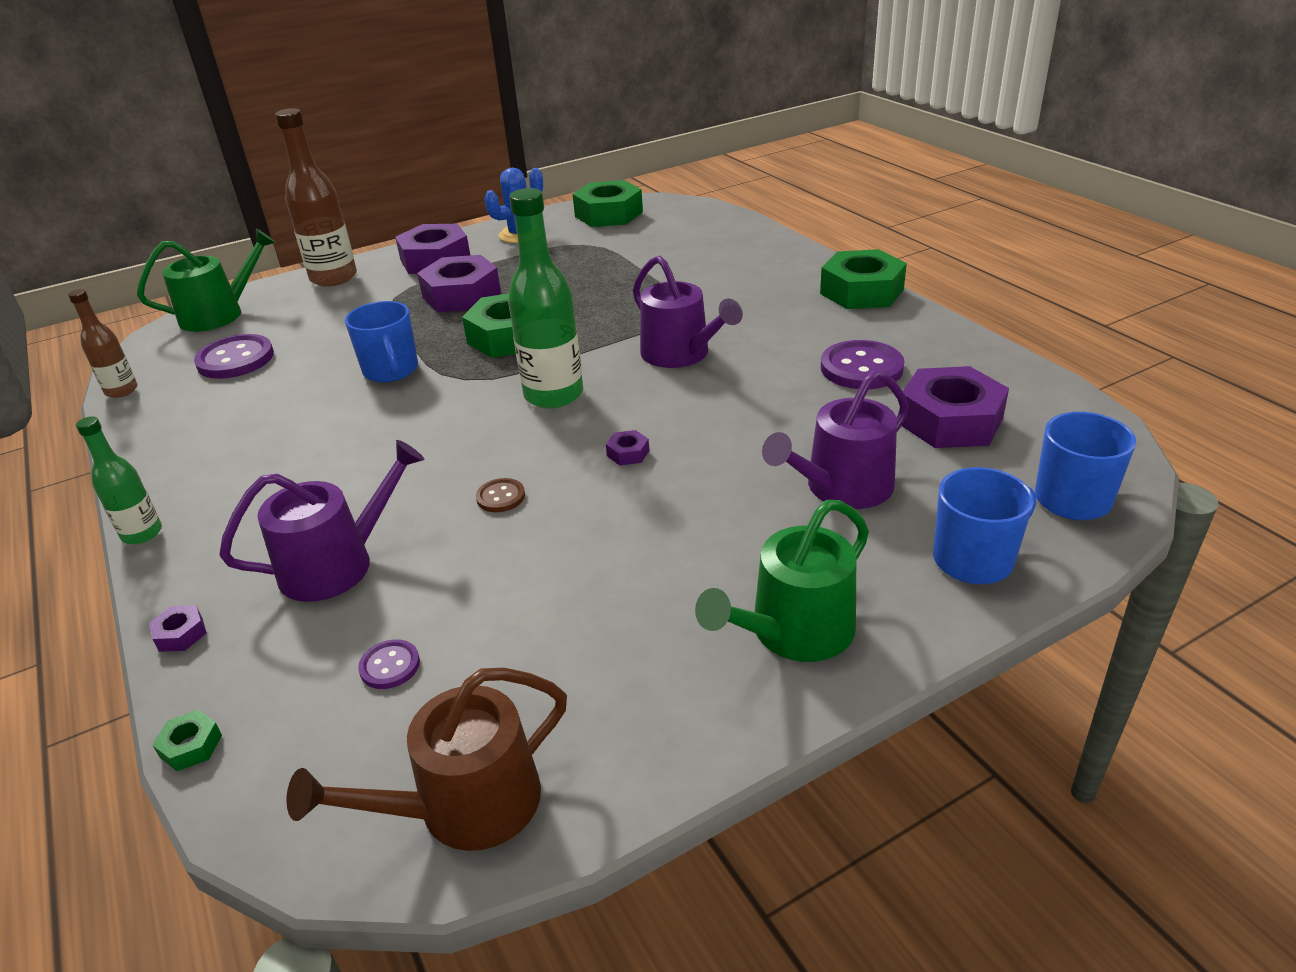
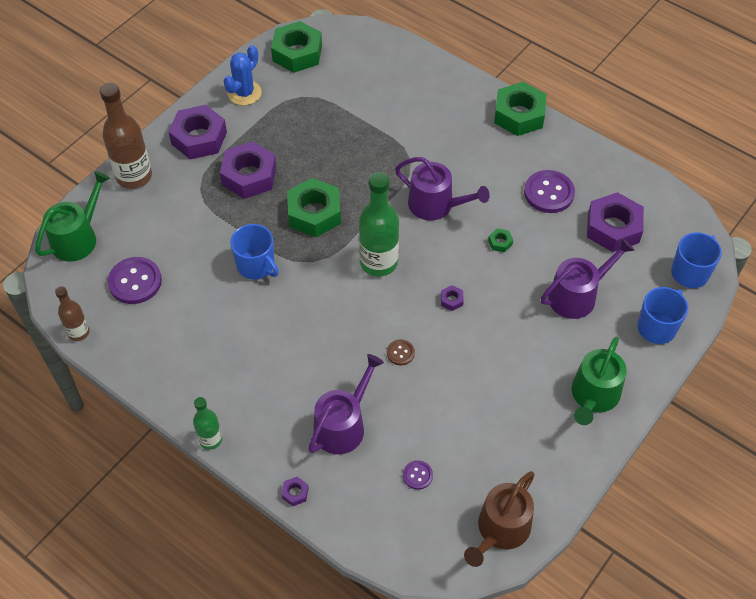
camera: 25 degrees left, 20 degrees up
(191, 746) = (355, 547): green nut -> green nut (500, 242)
(842, 488) = (577, 295): purple watering can -> purple watering can turned 150 degrees counterclockwise

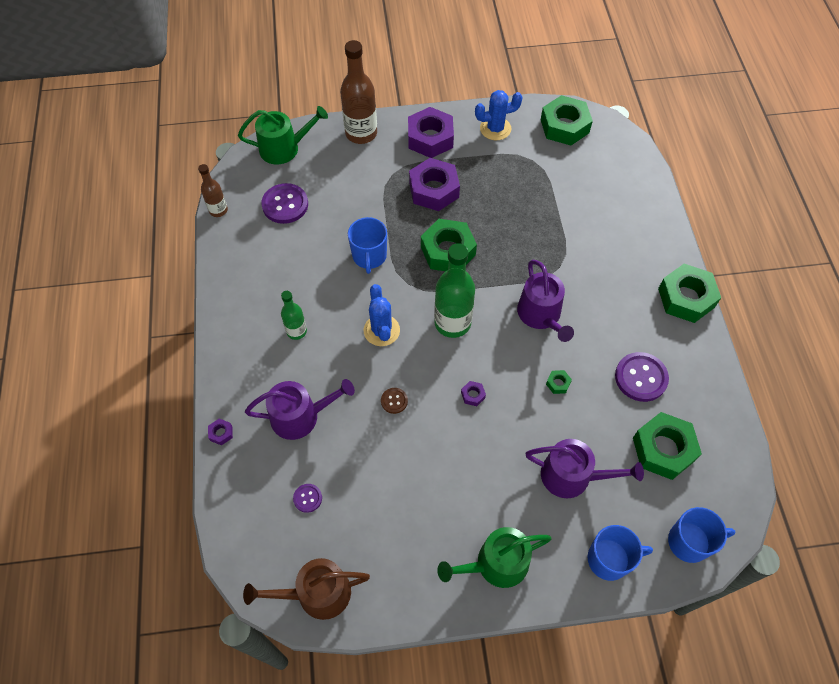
camera: 45 degrees right, 5 degrees up
(210, 439) = (213, 349): green bottle -> green bottle (296, 331)
(331, 312) = (381, 330): none -> blue cactus
(613, 228) = (663, 449): purple nut -> green nut

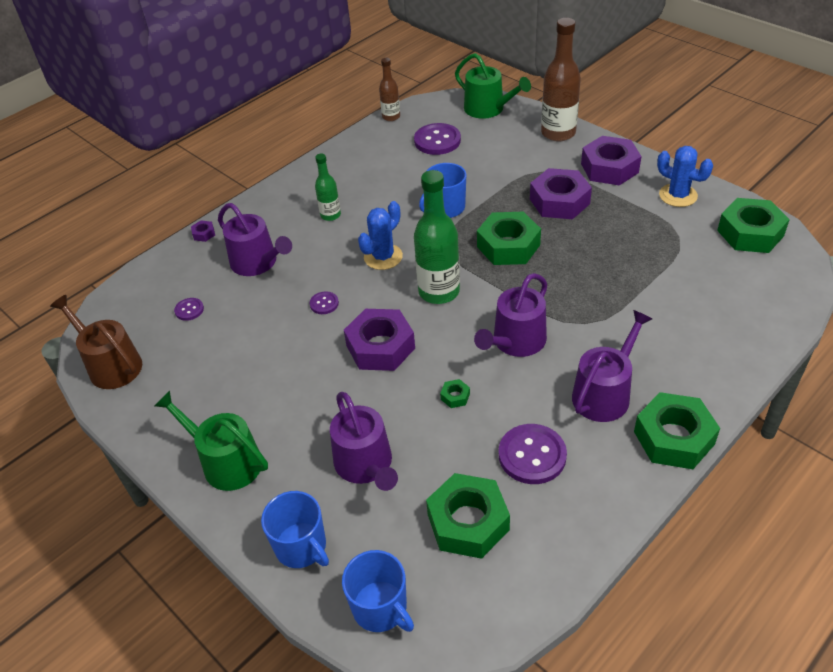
camera: 55 degrees right, 15 degrees down
(394, 401) = (324, 304): brown button -> purple button
(473, 395) = (380, 347): purple nut -> purple nut, size x2.46
(625, 303) = (604, 393): none -> purple watering can

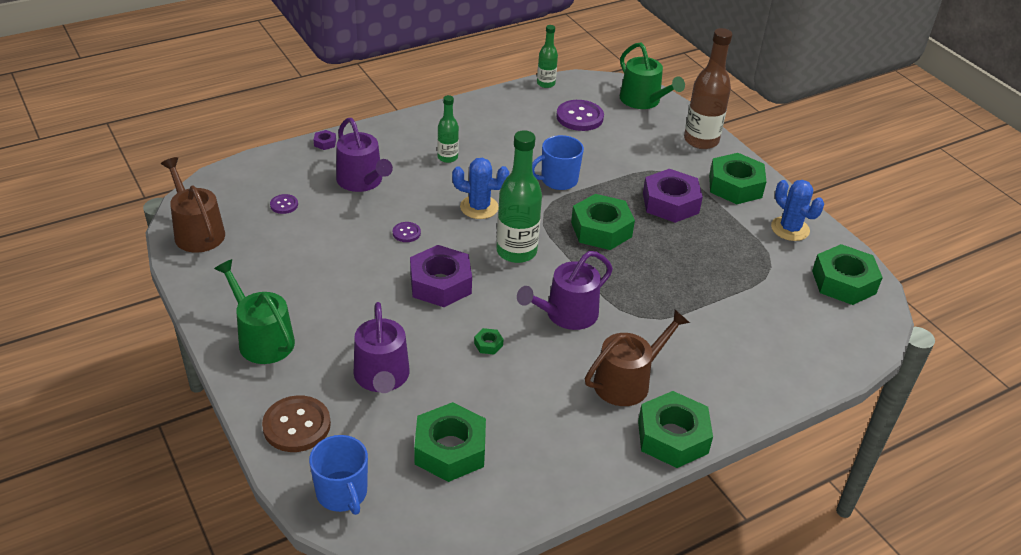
camera: 10 degrees right, 5 degrees down
(301, 547) = (296, 425): blue mug -> brown button
(383, 257) = (479, 207): blue cactus -> blue cactus turned 45 degrees clockwise
(391, 117) = (546, 84): brown bottle -> green bottle
(532, 455) = (534, 413): purple button -> none
(604, 393) = (627, 381): purple watering can -> brown watering can
(609, 168) = (735, 186): purple nut -> green nut

